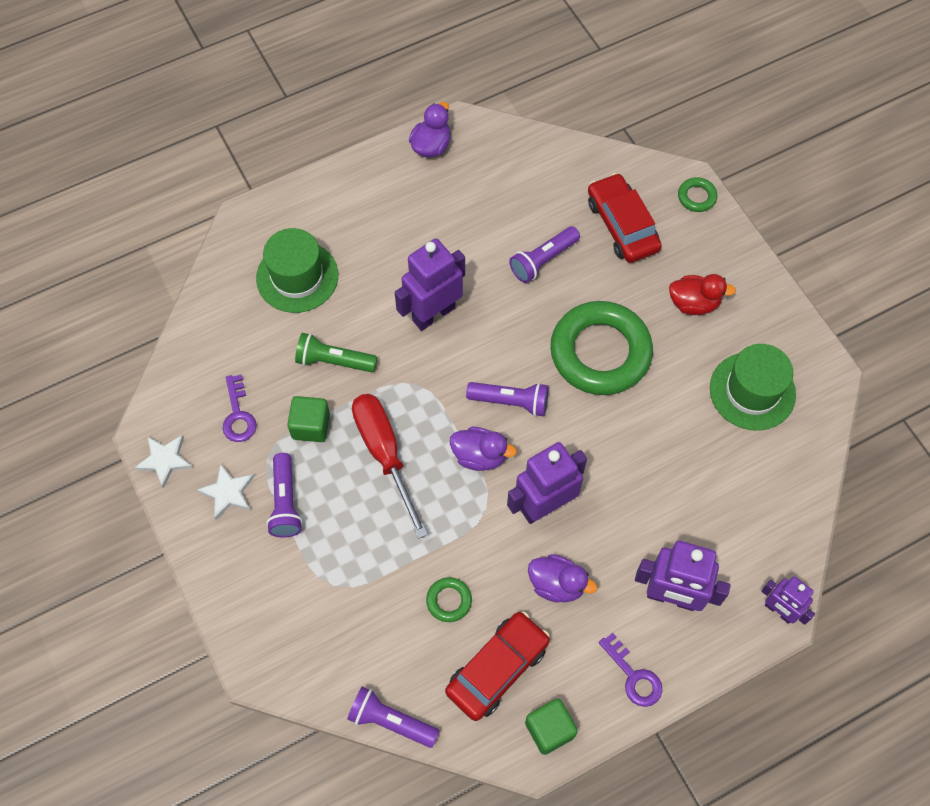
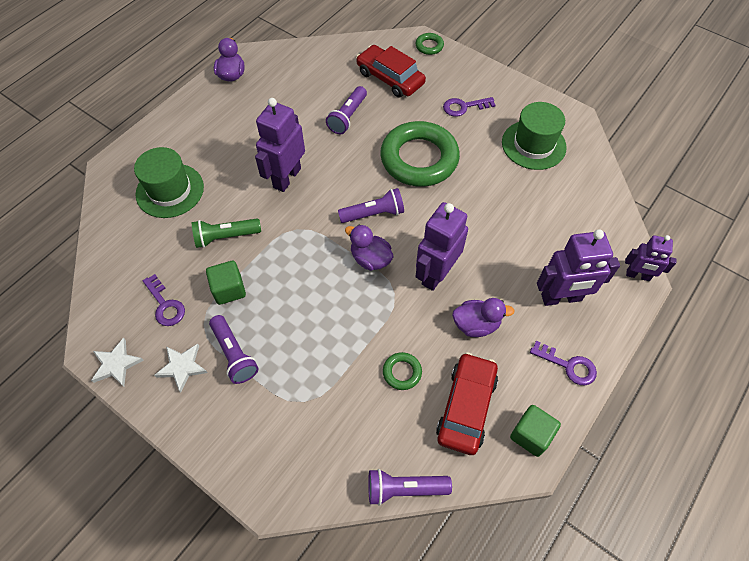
camera: 25 degrees left, 5 degrees down
(384, 454) = (297, 286): red screwdriver -> none
(479, 456) = (370, 259): purple duck -> purple duck turned 135 degrees counterclockwise
(694, 303) = (464, 107): red duck -> purple key

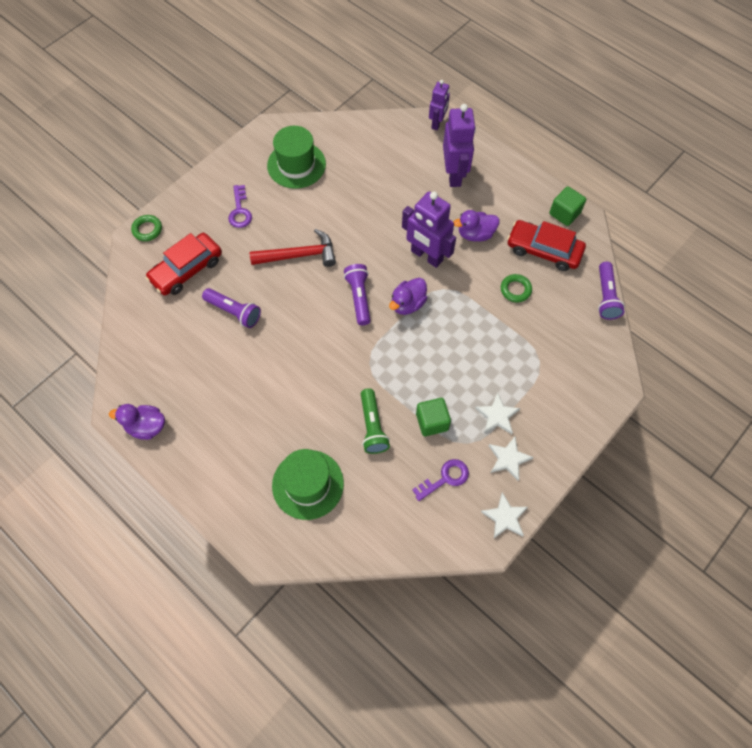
camera: 85 degrees left, 5 degrees up
(234, 354) = (497, 416): purple flashlight -> white star
(286, 178) = (306, 371): purple robot -> none
(419, 159) = (299, 255): green ring -> red hammer
(476, 325) = (475, 234): purple duck -> purple duck turned 105 degrees counterclockwise
(568, 365) = (511, 181): purple key -> none

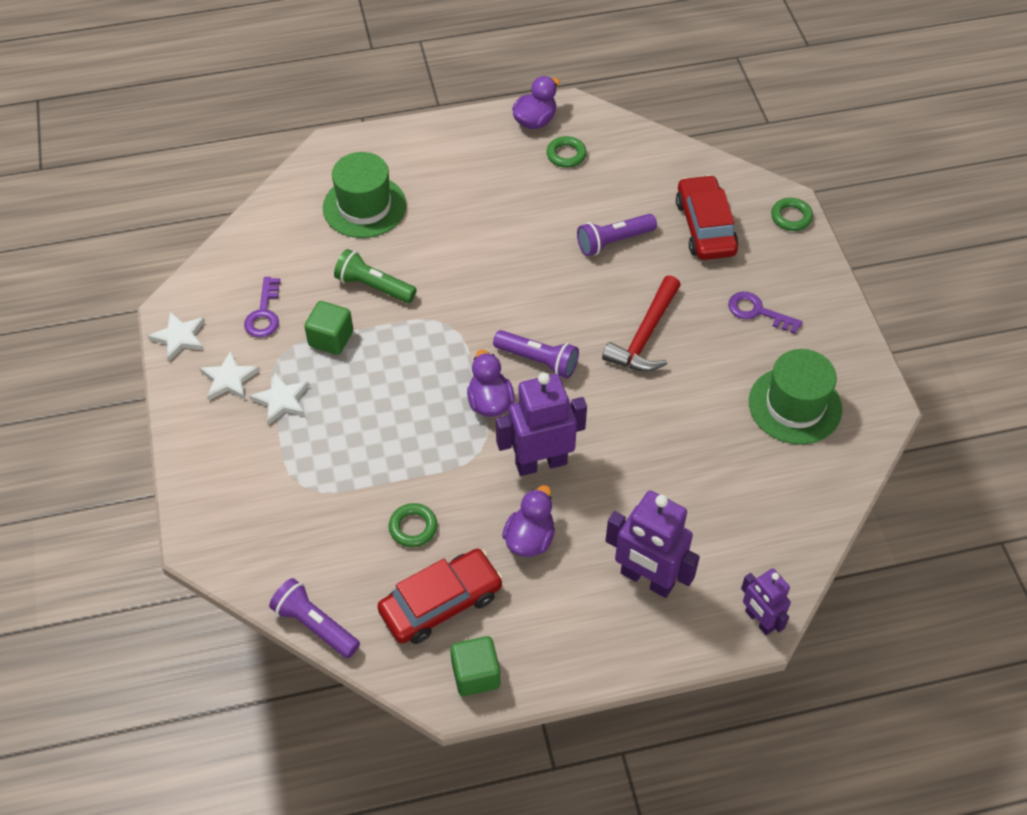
camera: 125 degrees right, 10 degrees down
(170, 385) = (566, 155): none -> green ring

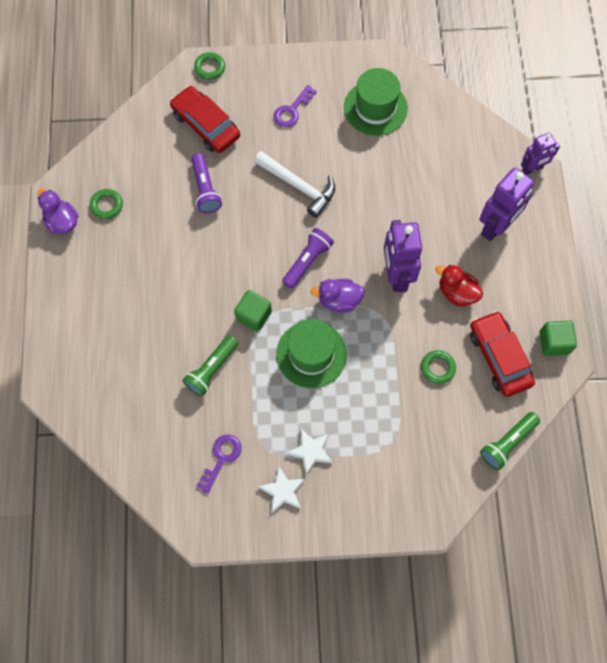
camera: 80 degrees left, 15 degrees up
(179, 337) = (232, 529): white star -> none
(264, 313) = (221, 458): purple key -> purple key turned 75 degrees counterclockwise
(315, 625) = (507, 443): purple flashlight -> green flashlight
(331, 338) = (257, 408): green cube -> green cube (253, 315)
(364, 206) = (123, 367): green hat -> green hat (311, 354)
(529, 539) = (457, 292): purple duck -> red duck
(645, 336) = (299, 186): red hammer -> white hammer
(705, 227) = (206, 125): red car -> red car turned 45 degrees clockwise

